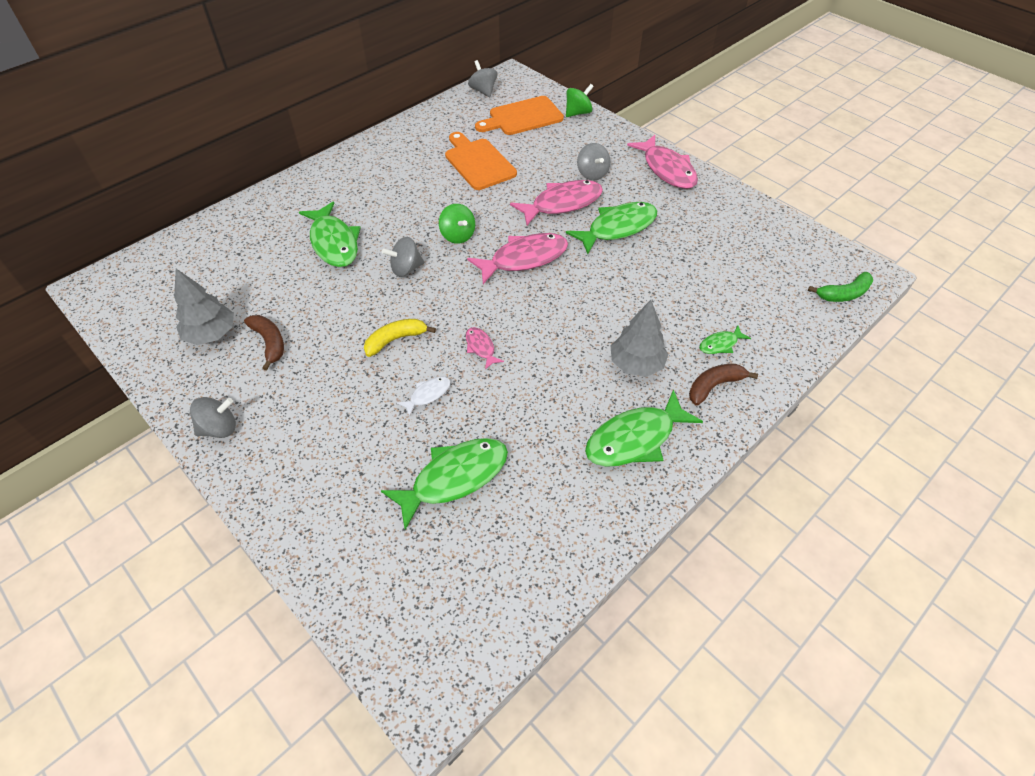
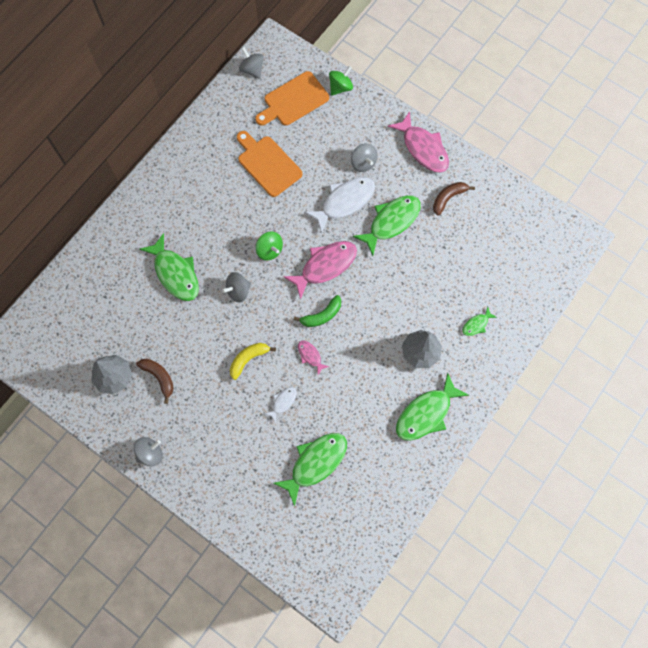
camera: 10 degrees left, 20 degrees up
(562, 204) = (344, 202): pink fish -> white fish
(714, 386) = (474, 361): brown banana -> brown banana (448, 198)
(843, 294) = (561, 263): green banana -> green banana (322, 315)

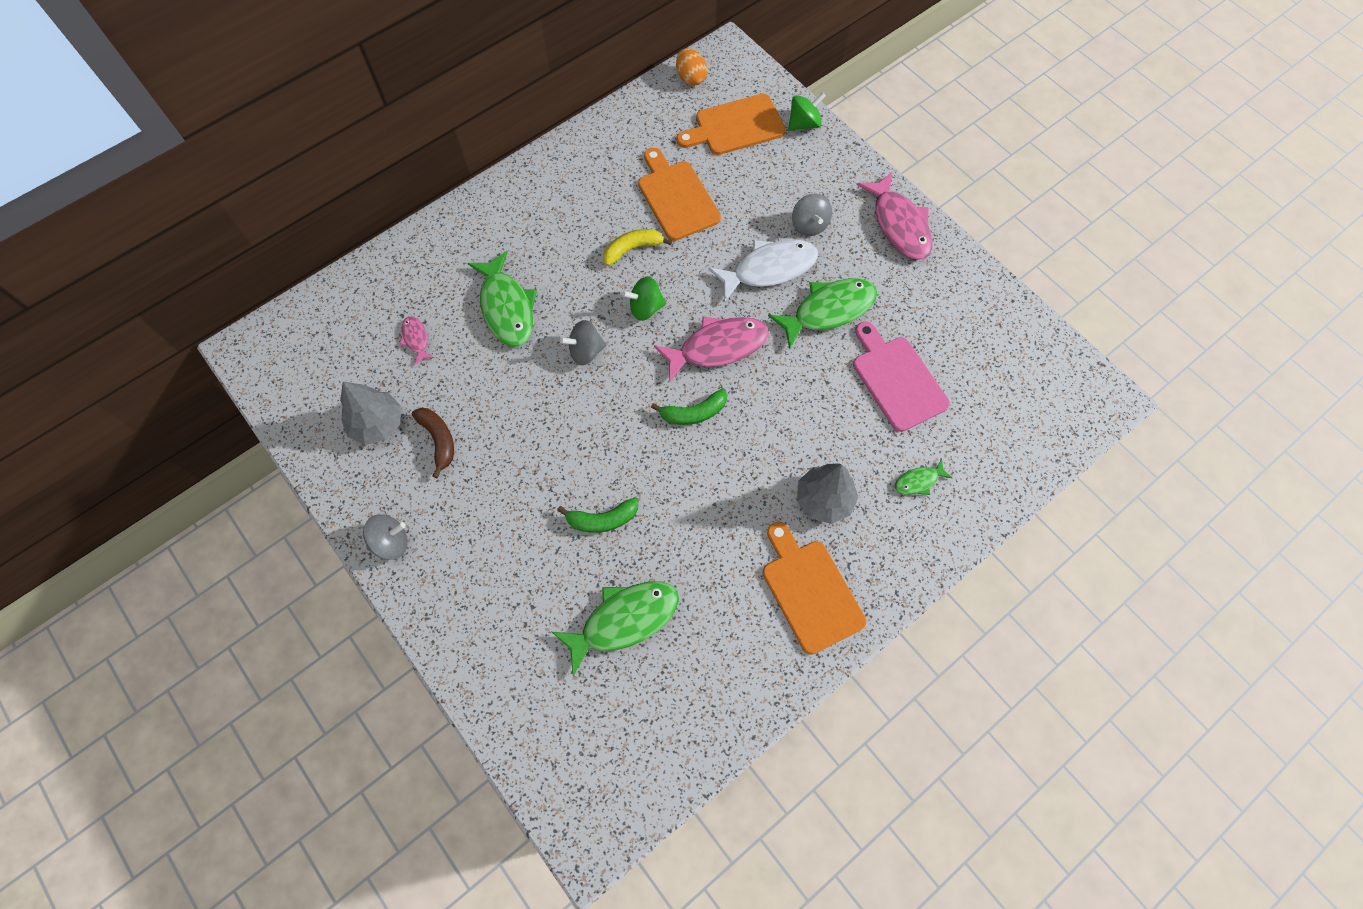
camera: 15 degrees right, 5 degrees down
(248, 359) = (571, 447): yellow banana -> yellow banana (632, 249)
(252, 70) = (691, 78): grey spinning top -> orange egg
(269, 250) = (645, 308): green spinning top -> green spinning top turned 105 degrees clockwise
(283, 402) = (602, 519): white fish -> green banana
(310, 356) = (661, 464): pink fish -> pink fish (416, 339)
(426, 413) = (810, 591): green fish -> orange cutting board
(447, 259) = (897, 379): none -> pink cutting board
(448, 198) = (919, 297): brown banana -> none

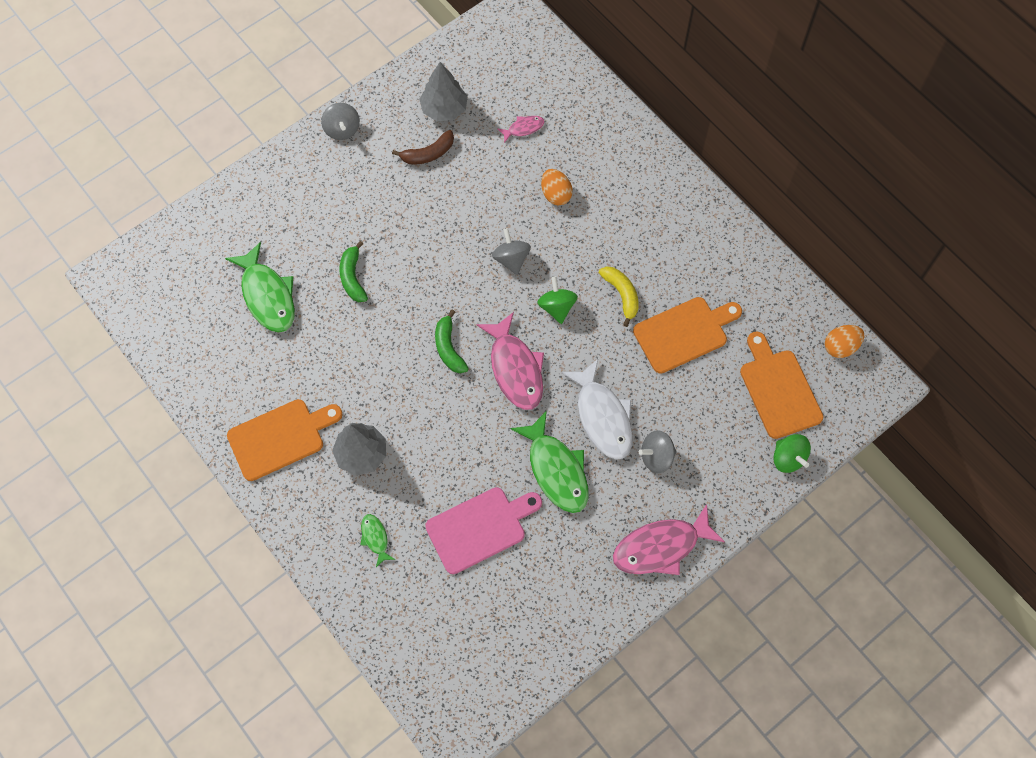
camera: 90 degrees right, 0 degrees up
(506, 307) = (555, 194): green fish -> orange egg

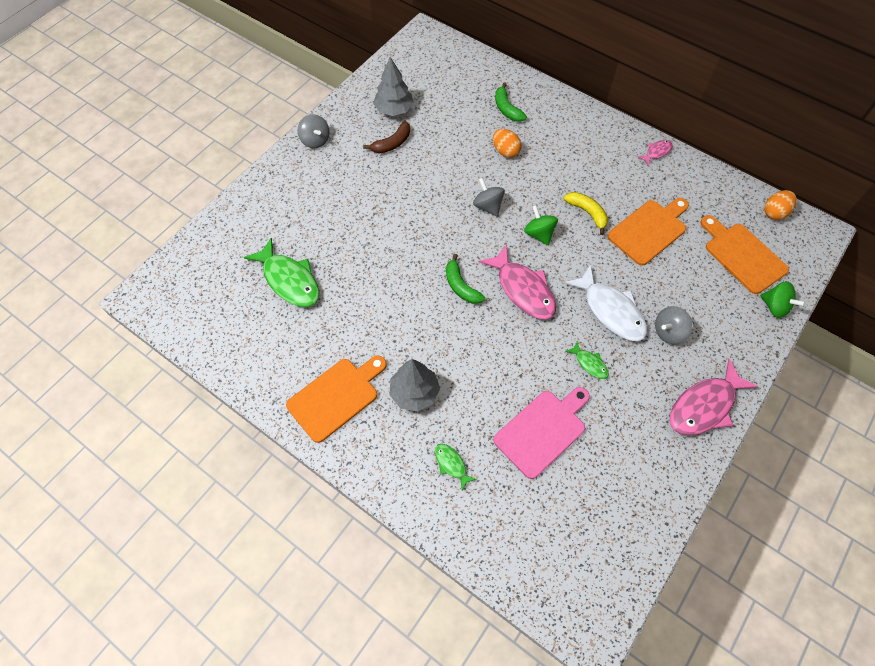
camera: 15 degrees left, 5 degrees down
(353, 277) = (359, 249): green banana -> green banana (507, 109)
(523, 128) = (462, 110): pink fish -> pink fish (656, 152)
(556, 470) = (589, 363): green fish -> green fish, size x0.48

